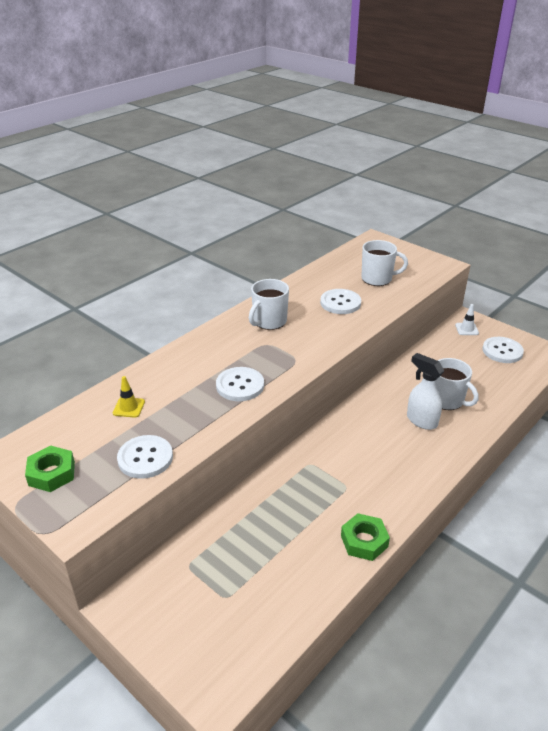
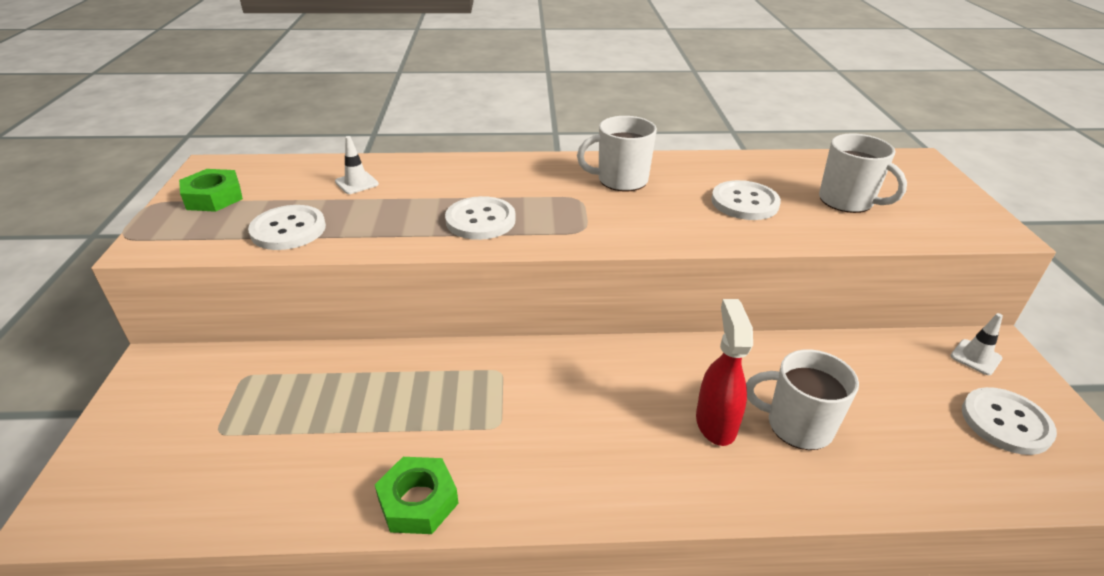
camera: 45 degrees right, 0 degrees up
(129, 407) = (356, 183): yellow traffic cone -> white traffic cone
(421, 420) = (715, 423): white spray bottle -> red spray bottle
(447, 400) = (797, 425): white mug -> white mug turned 105 degrees clockwise

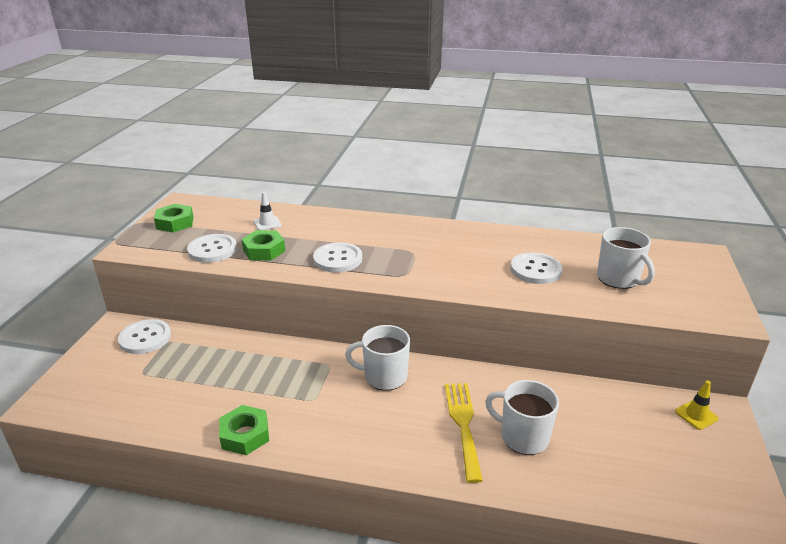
camera: 15 degrees right, 5 degrees down
(368, 221) = (264, 250): none -> green nut
(621, 180) = (451, 242): white mug -> white mug (384, 377)
(715, 423) = (463, 424): red spray bottle -> yellow fork
(975, 357) = (696, 415): white traffic cone -> yellow traffic cone
(1005, 422) = (691, 465): white button -> white button (145, 338)

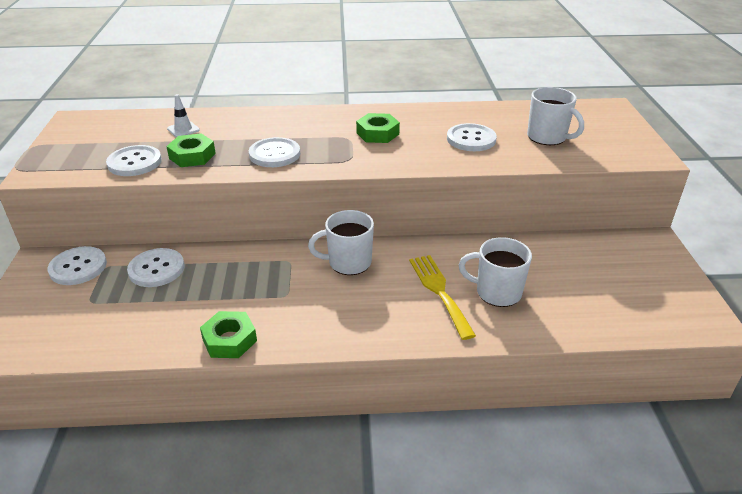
camera: 15 degrees left, 5 degrees up
(175, 223) = (78, 141): green nut -> green nut (377, 133)
(209, 352) = (156, 269): none -> white button
(696, 415) = (635, 248): yellow traffic cone -> none

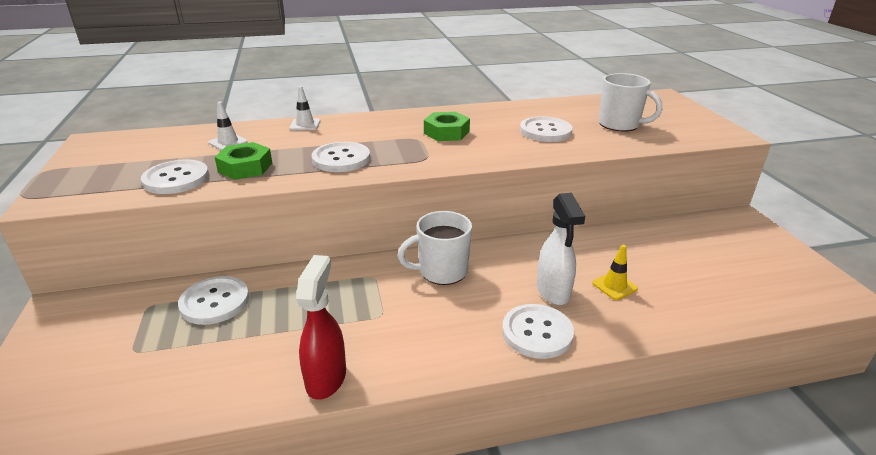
camera: 10 degrees left, 5 degrees down
(78, 267) = (112, 310): white button -> white button (537, 333)
(229, 340) = (326, 378): green nut -> red spray bottle
(253, 116) = (305, 125): none -> white traffic cone
(439, 291) = (553, 292): yellow fork -> white spray bottle
(497, 292) = (614, 286): white mug -> yellow traffic cone

